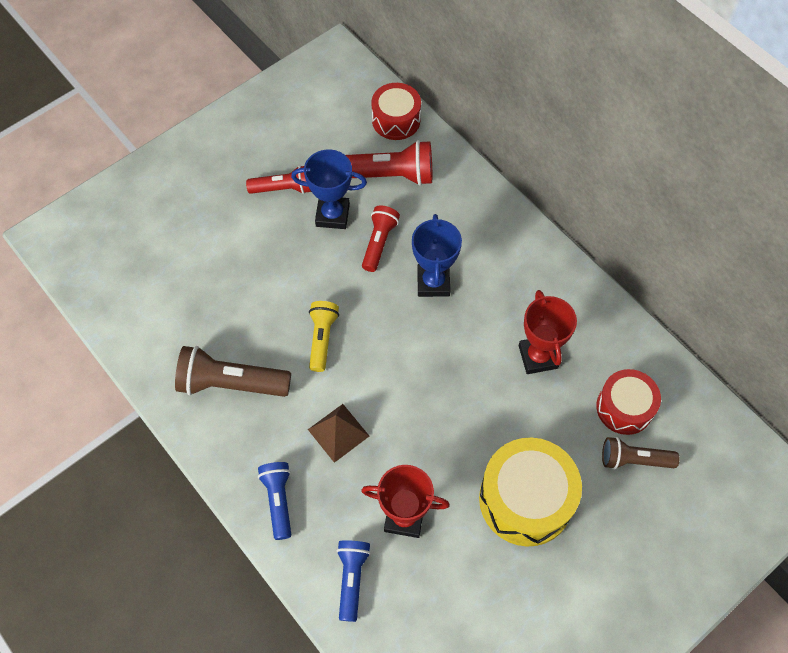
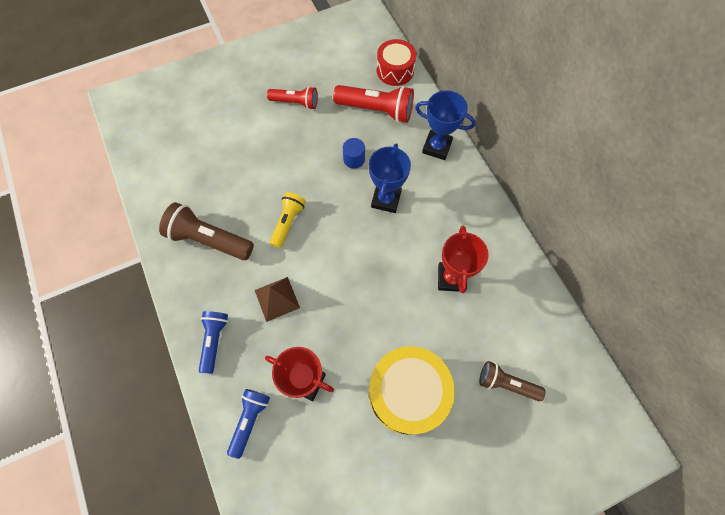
camera: 15 degrees right, 5 degrees up
(332, 215) = (325, 130): blue trophy -> blue trophy (437, 147)
(379, 243) = (354, 159): red flashlight -> blue cylinder
(624, 408) = (510, 338): red drum -> none

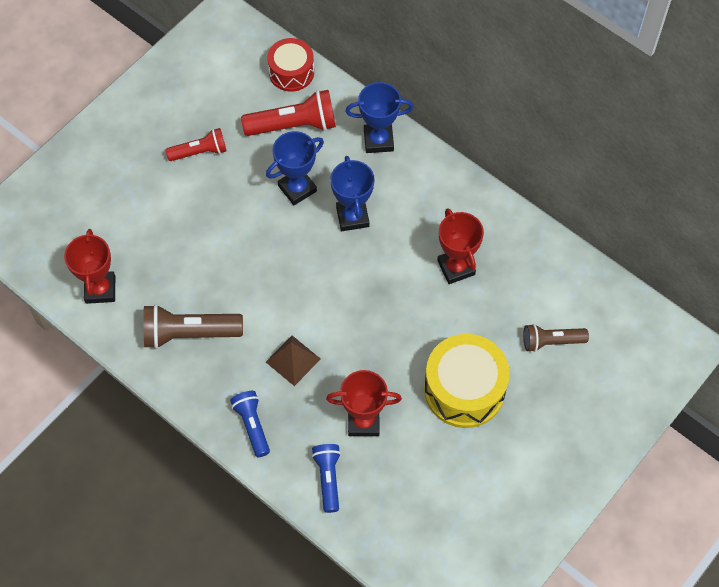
camera: 25 degrees left, 5 degrees down
(165, 176) = (100, 289): none -> red trophy
(288, 222) = (262, 282): yellow flashlight -> none
(354, 159) = (297, 188): blue cylinder -> blue trophy

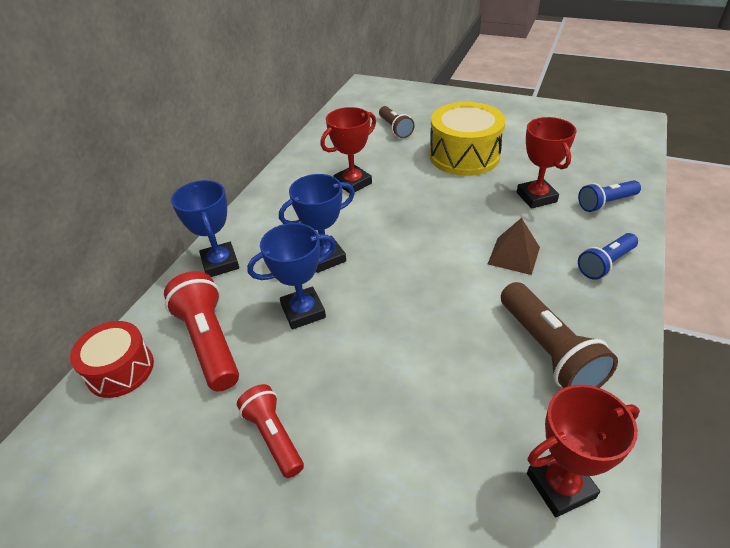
camera: 105 degrees left, 20 degrees down
(297, 188) = (303, 311): blue trophy -> blue trophy turned 60 degrees counterclockwise

